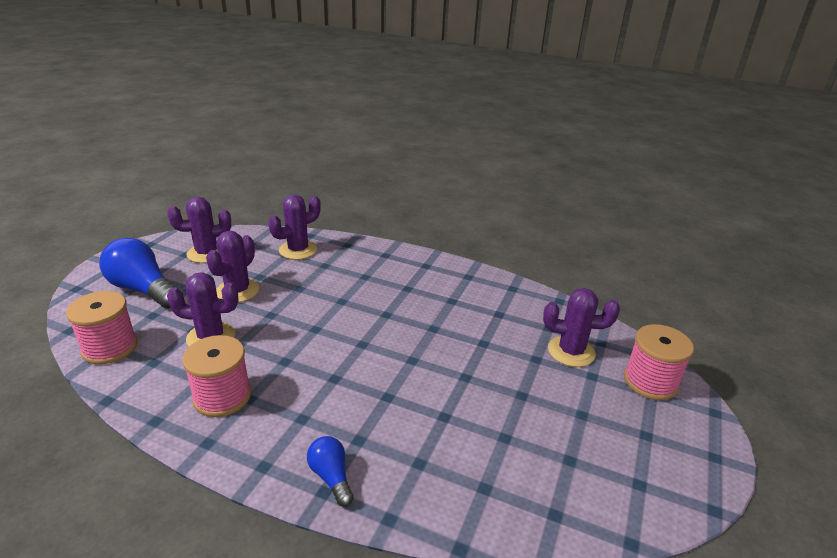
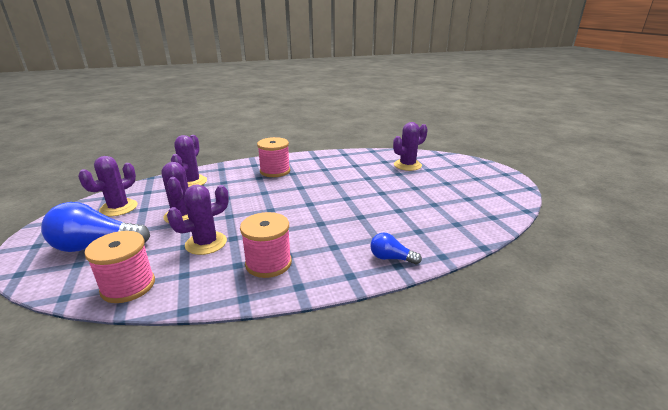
camera: 40 degrees left, 5 degrees down
(650, 381) = (450, 162): pink spool -> pink spool (275, 171)

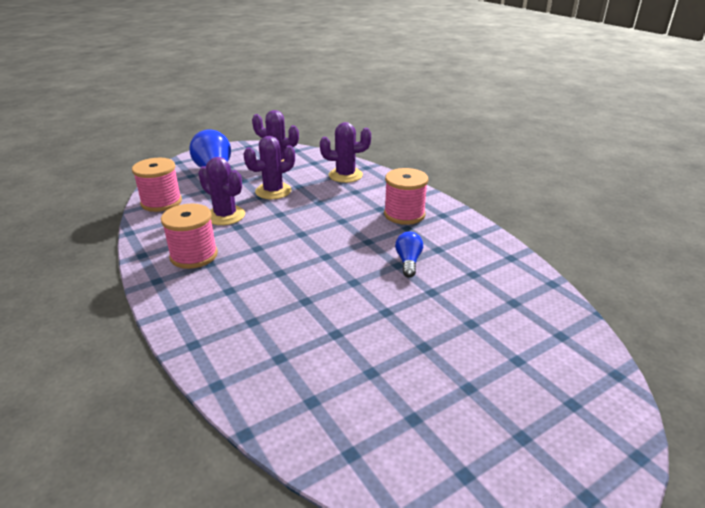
camera: 75 degrees right, 5 degrees up
(391, 258) = (207, 337): blue light bulb -> blue light bulb (408, 262)
(407, 165) = (516, 331): purple cactus -> none

